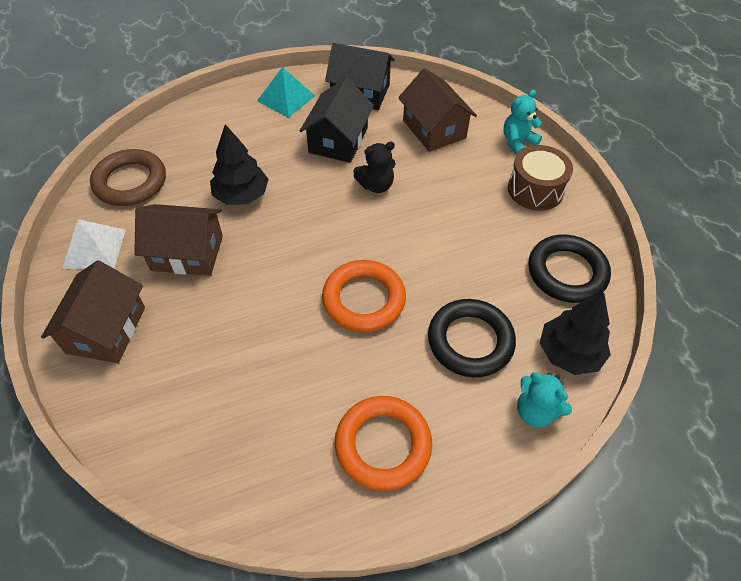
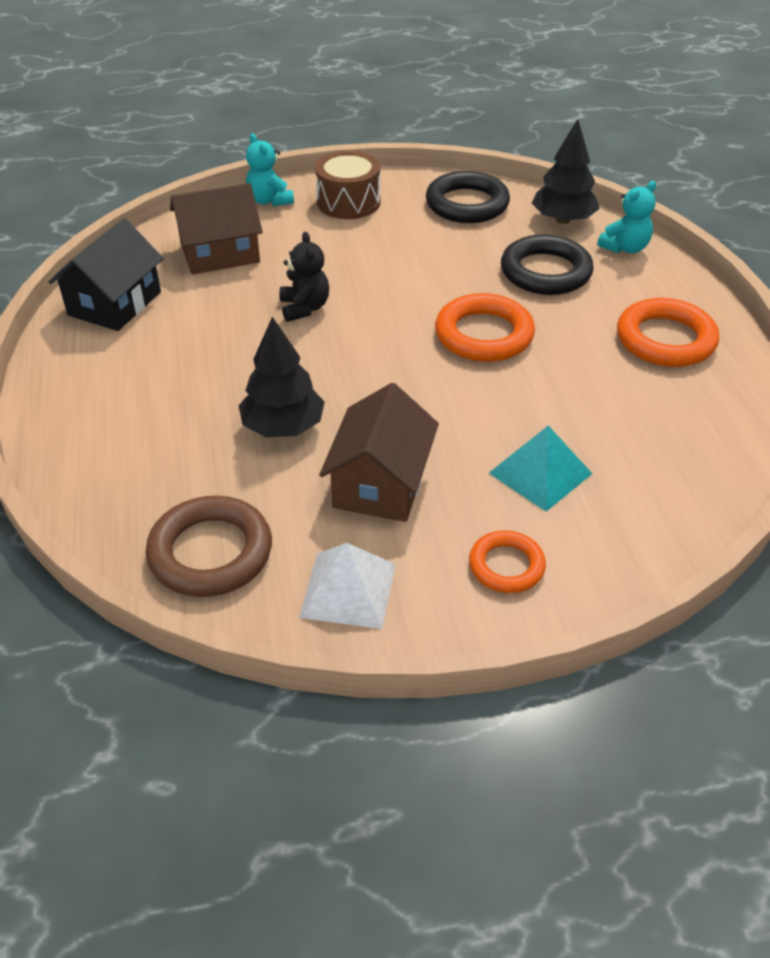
camera: 80 degrees left, 10 degrees down
(106, 330) = (506, 566): brown house -> orange ring
(286, 98) = (88, 373): turquoise pyramid -> turquoise pyramid (540, 473)
(338, 140) = (206, 331): black house -> none

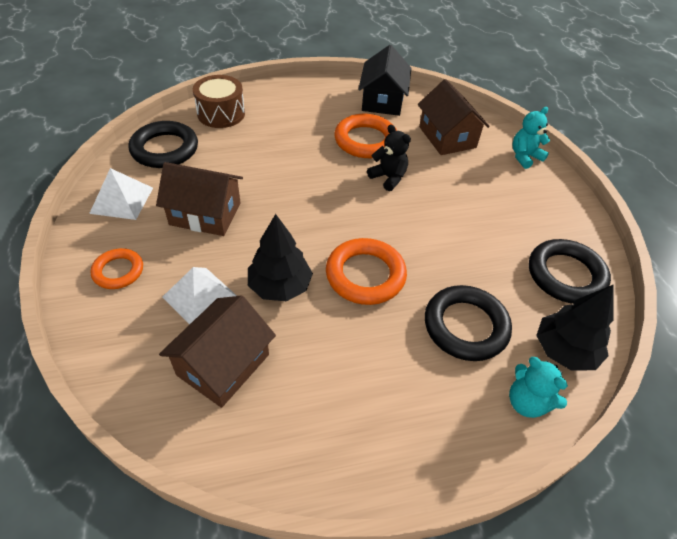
camera: 85 degrees right, 5 degrees up
(115, 303) = (382, 100): black house -> black house turned 75 degrees clockwise
(210, 552) = (165, 149): brown ring -> black ring
(283, 427) = (263, 172): black tree -> black tree (280, 286)
(304, 308) = (388, 178): black teddy bear -> black teddy bear turned 120 degrees counterclockwise
(348, 202) = (539, 199): brown drum -> brown drum (221, 113)
(540, 473) = (200, 297): turquoise pyramid -> white pyramid
(636, 444) = (223, 364): none -> brown house
(665, 339) = (368, 414): orange ring -> orange ring (365, 140)

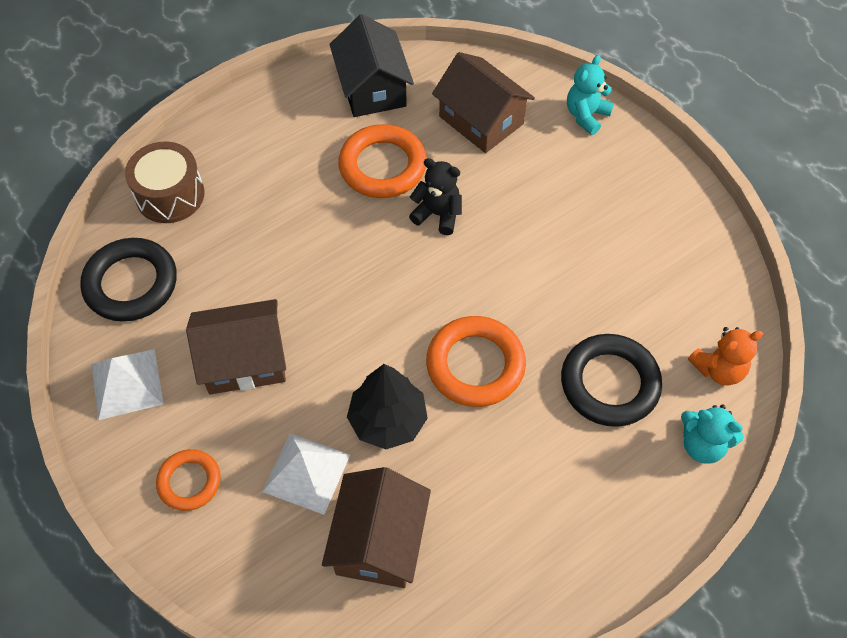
camera: 20 degrees left, 10 degrees up
(564, 350) = (718, 369): black tree -> orange teddy bear
(565, 275) = (689, 273): black ring -> none

